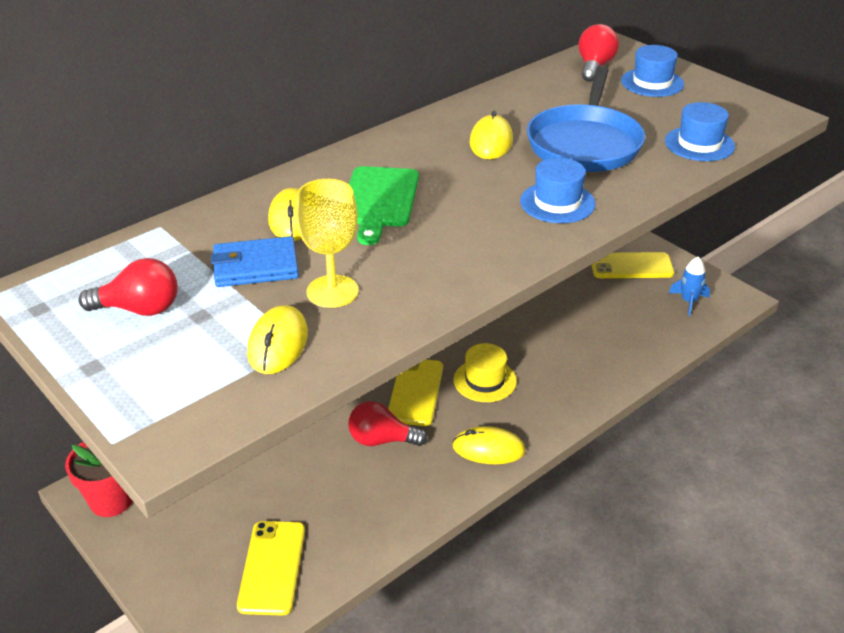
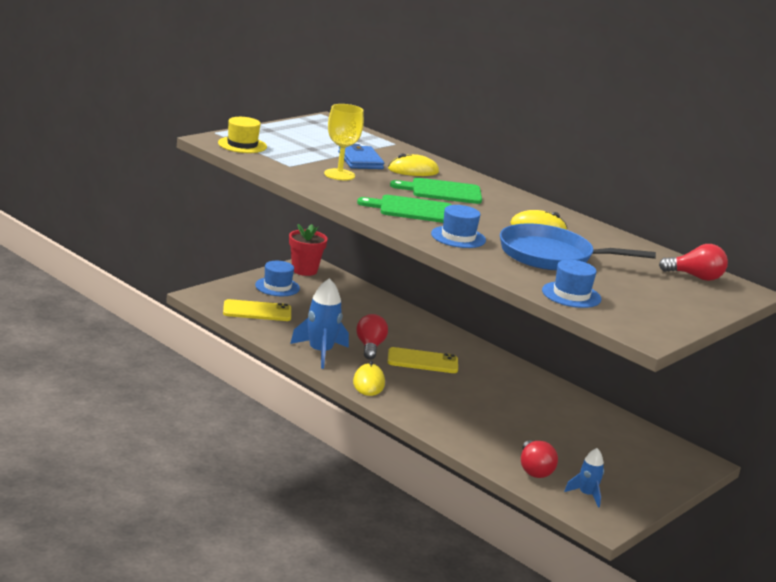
camera: 80 degrees right, 15 degrees down
(139, 309) = (316, 138): red light bulb -> red light bulb (534, 470)
(278, 343) = (290, 161): yellow mouse -> none
(407, 494) = (320, 352): none -> blue rocket
(467, 232) = (412, 209): none -> green cutting board
(485, 380) = (443, 388): yellow hat -> yellow hat (242, 145)
(631, 266) = (630, 472): yellow phone -> none
(652, 82) = (679, 295): blue hat -> blue hat (277, 287)

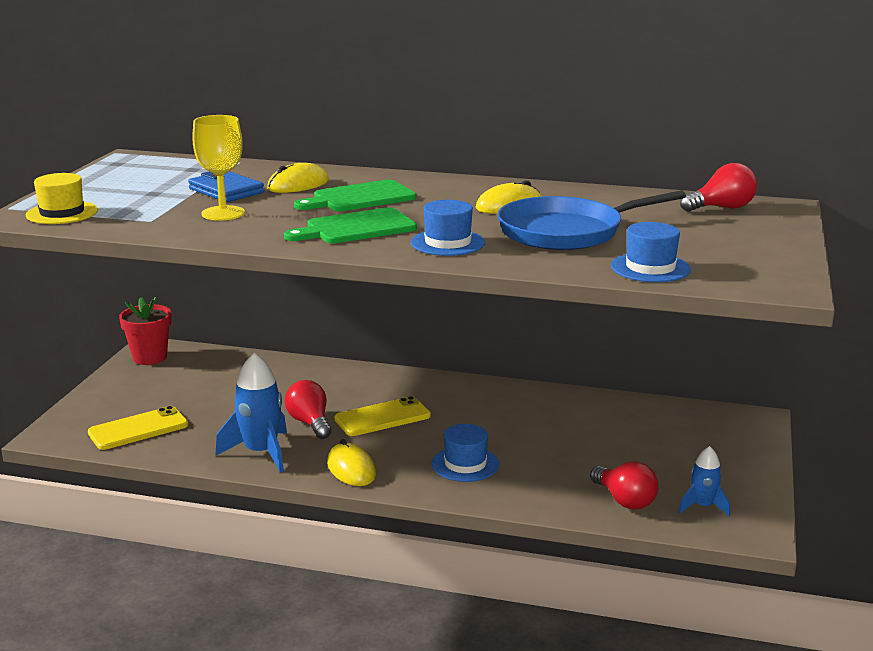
camera: 25 degrees left, 0 degrees up
(277, 287) = (135, 389): blue hat -> blue hat (465, 464)

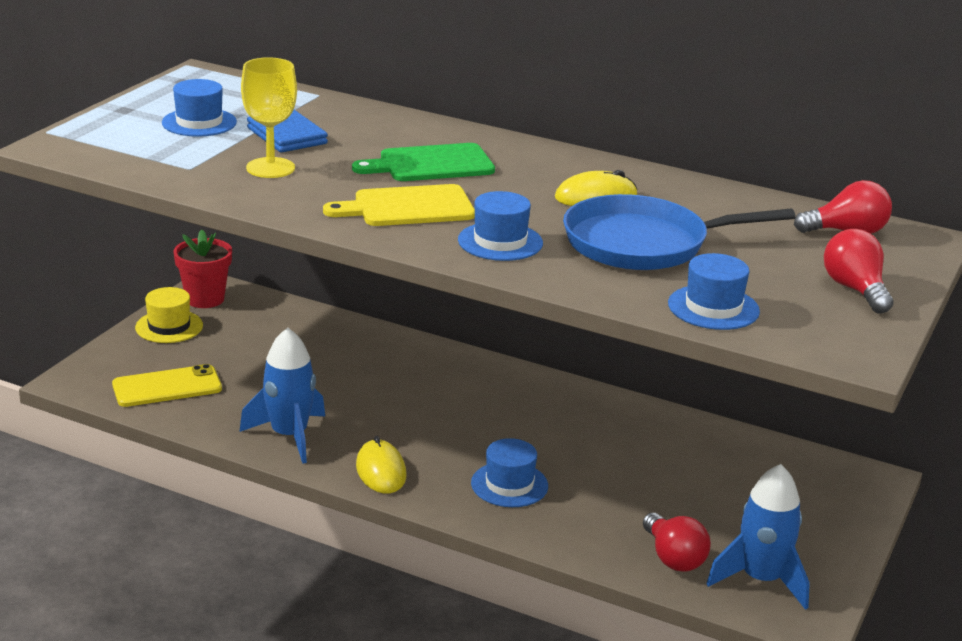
camera: 10 degrees right, 5 degrees up
(62, 213) = (99, 146): yellow hat -> yellow hat (169, 326)
(144, 189) = (199, 122): none -> blue hat
(298, 185) = (370, 136): yellow mouse -> none
(310, 423) = (354, 407): red light bulb -> red light bulb (855, 290)
(356, 228) = (408, 207): green cutting board -> yellow cutting board
(382, 417) = (437, 412): yellow phone -> none
(702, 506) = (761, 580): blue rocket -> blue rocket, size x1.73

